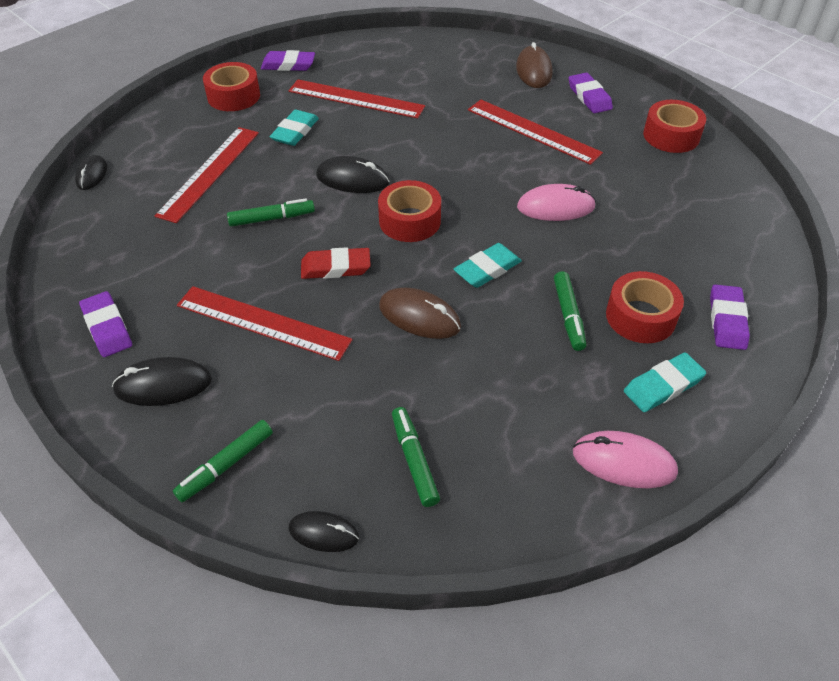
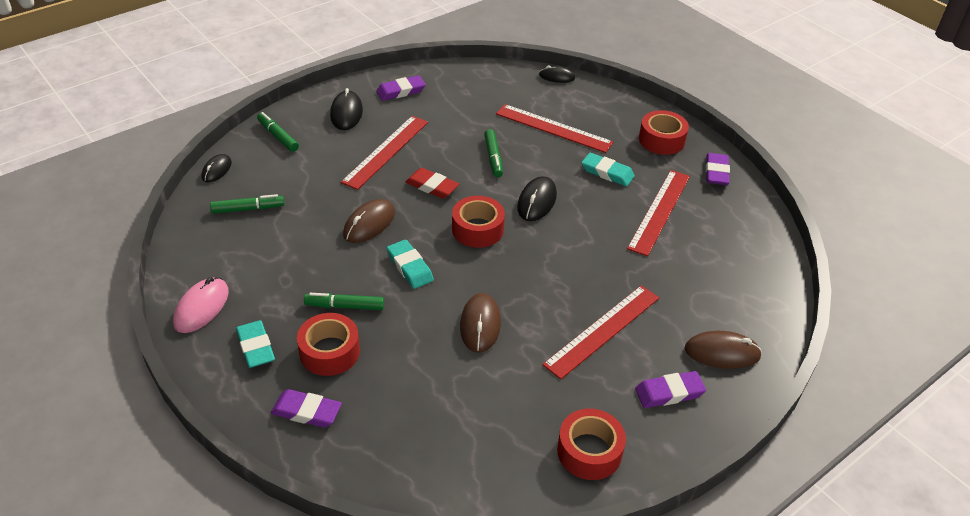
camera: 95 degrees right, 5 degrees down
(336, 267) = (432, 186): red eraser -> red eraser turned 60 degrees counterclockwise
(555, 207) = (480, 325): pink mouse -> brown mouse

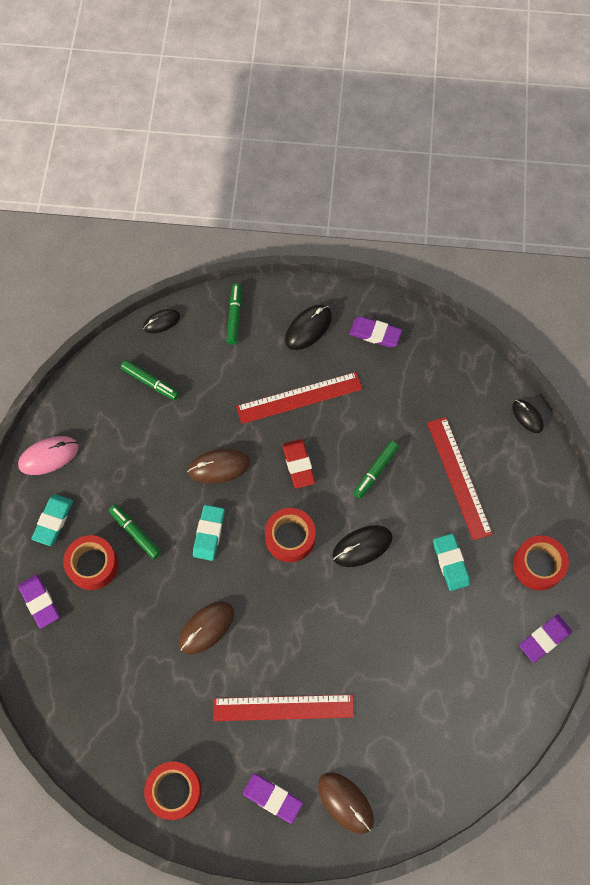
camera: 45 degrees right, 25 degrees up
(659, 211) = (448, 638): red ruler -> none

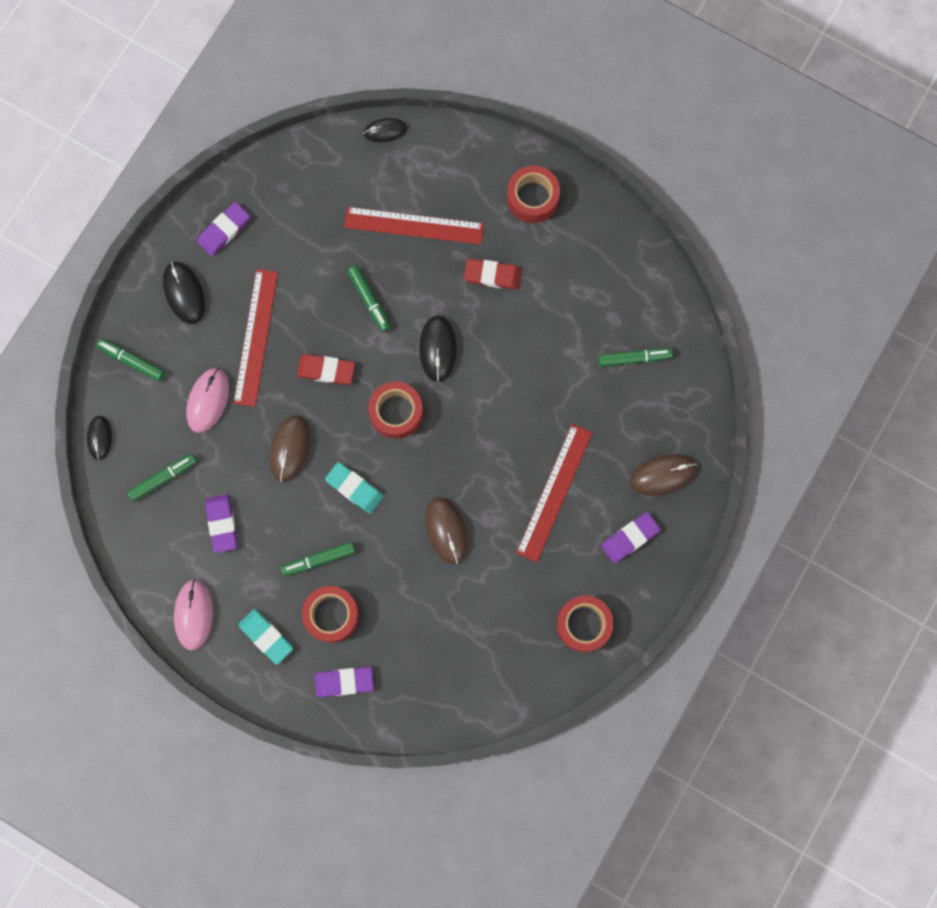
camera: 65 degrees left, 10 degrees up
(229, 386) = (208, 400): none -> pink mouse
(441, 724) = (634, 358): none -> green marker
(450, 563) = (492, 275): turquoise eraser -> red eraser
(544, 639) = (601, 228): purple eraser -> purple eraser (222, 524)

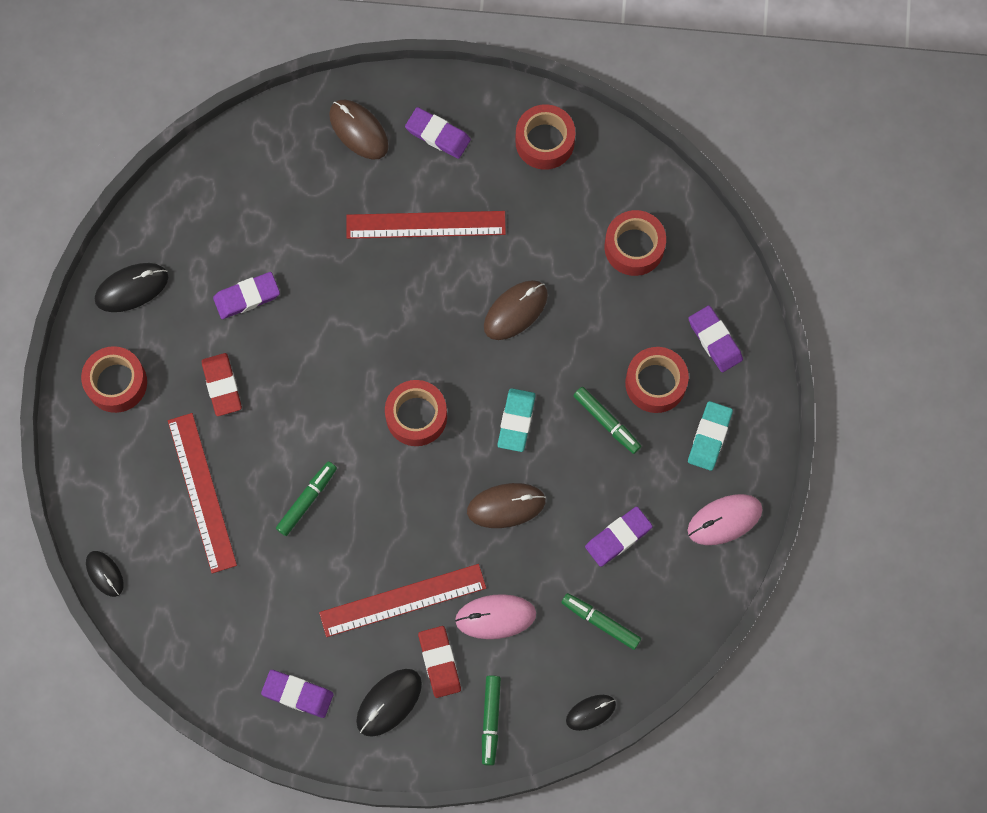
camera: 115 degrees left, 5 degrees down
(326, 370) = (404, 509): red eraser -> red eraser (439, 662)
(438, 349) = (328, 405): black mouse -> black mouse (132, 288)
(455, 654) = (634, 247): none -> red tape
(558, 325) = (247, 297): none -> purple eraser
(634, 358) = (249, 207): green marker -> none

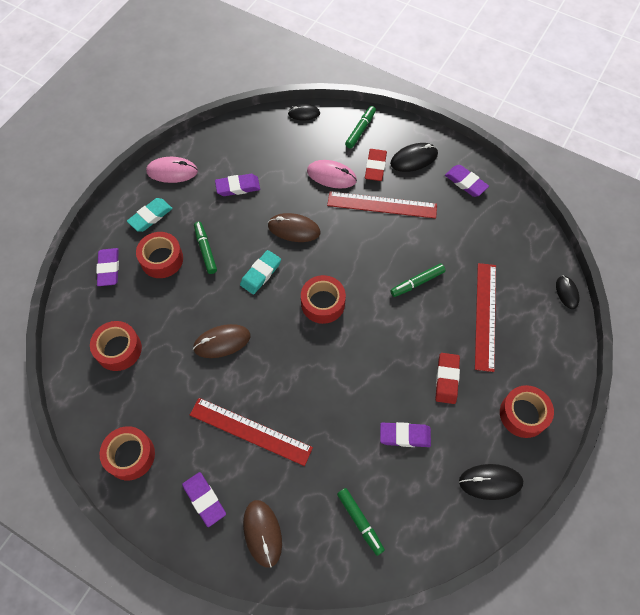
camera: 155 degrees left, 10 degrees down
(600, 622) = (273, 151): green marker -> green marker (360, 522)

